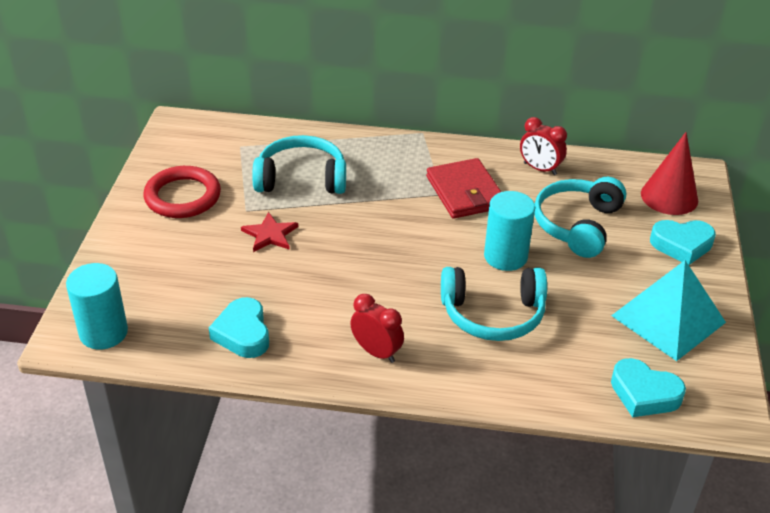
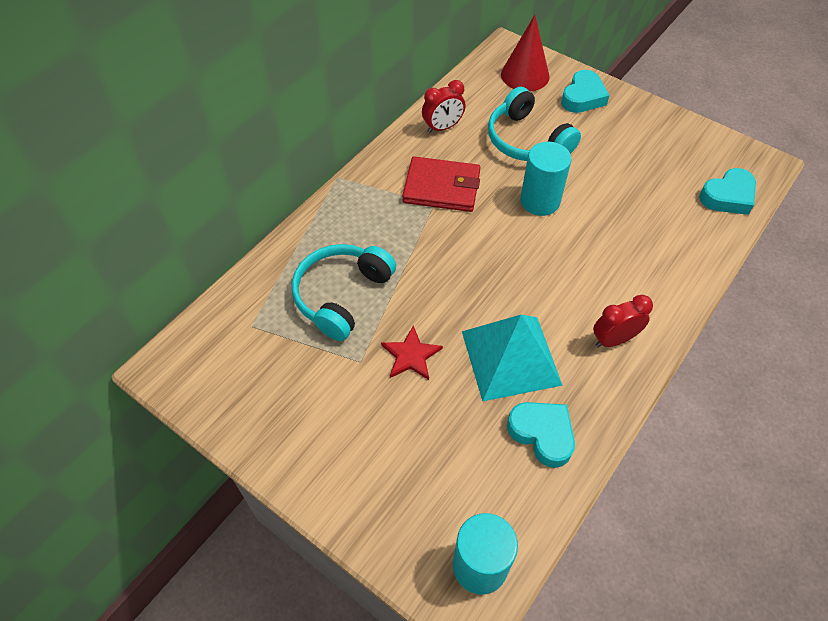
camera: 60 degrees left, 15 degrees up
(183, 196) = (300, 410): red ring -> none
(243, 333) = (542, 434): turquoise heart -> turquoise heart turned 150 degrees counterclockwise
(493, 314) = (604, 241): turquoise headphones -> none
(668, 318) = (657, 145): turquoise pyramid -> turquoise pyramid (510, 357)

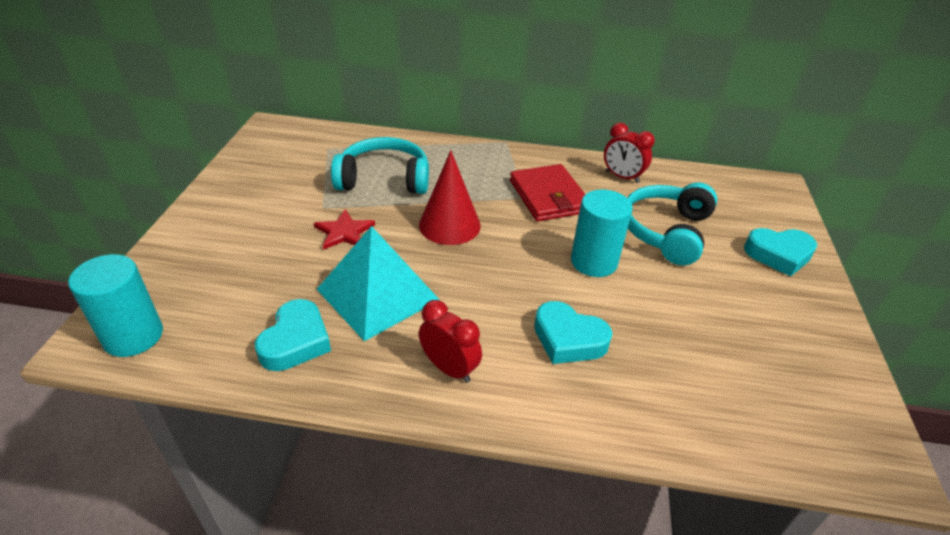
camera: 60 degrees right, 15 degrees down
(525, 75) = (755, 206): red cone -> red cone (449, 225)
(727, 196) = (773, 431): turquoise heart -> turquoise heart (568, 339)

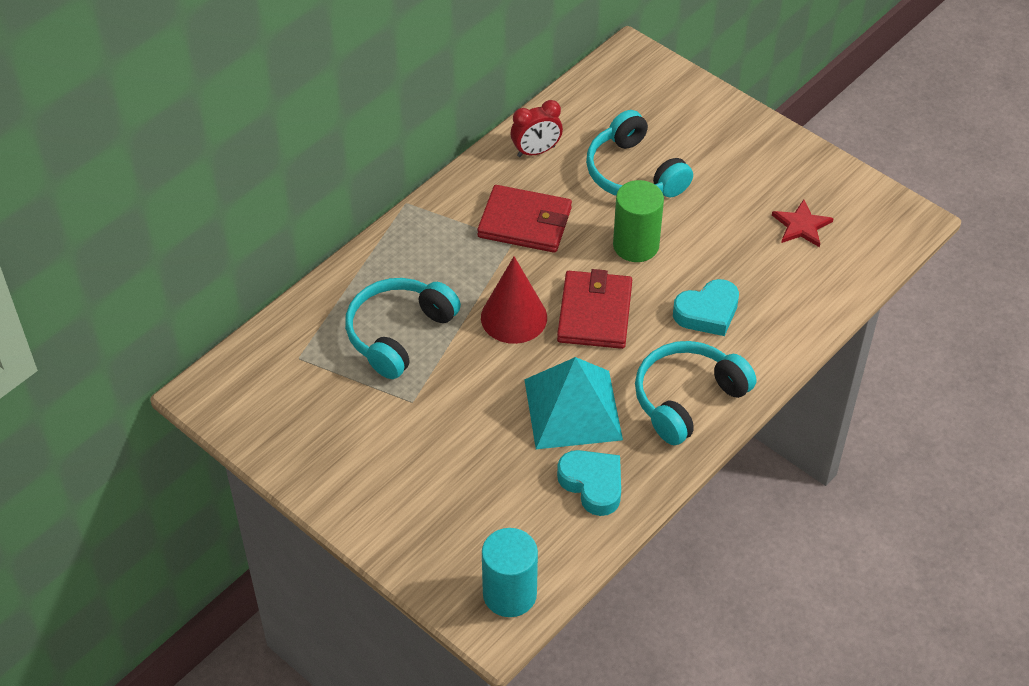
camera: 55 degrees left, 10 degrees up
(344, 232) = (467, 399): red star -> red star (801, 225)
(449, 368) = (687, 399): red clock -> turquoise headphones
(496, 266) = (595, 313): none -> red wallet
(593, 262) = (636, 245): turquoise cylinder -> green cylinder
(778, 255) = (712, 124): turquoise heart -> none

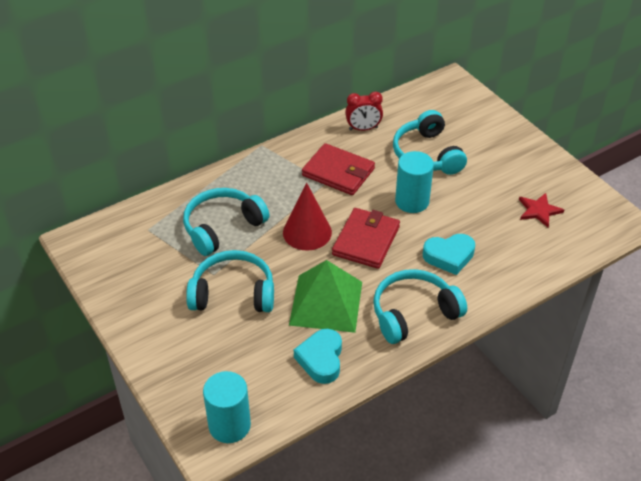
camera: 15 degrees right, 5 degrees down
(448, 422) = (233, 293): none -> turquoise headphones
(572, 409) = (326, 303): turquoise pyramid -> green pyramid
(592, 484) = (321, 359): turquoise heart -> turquoise heart turned 150 degrees counterclockwise
(636, 245) = (412, 201): green cylinder -> turquoise cylinder

